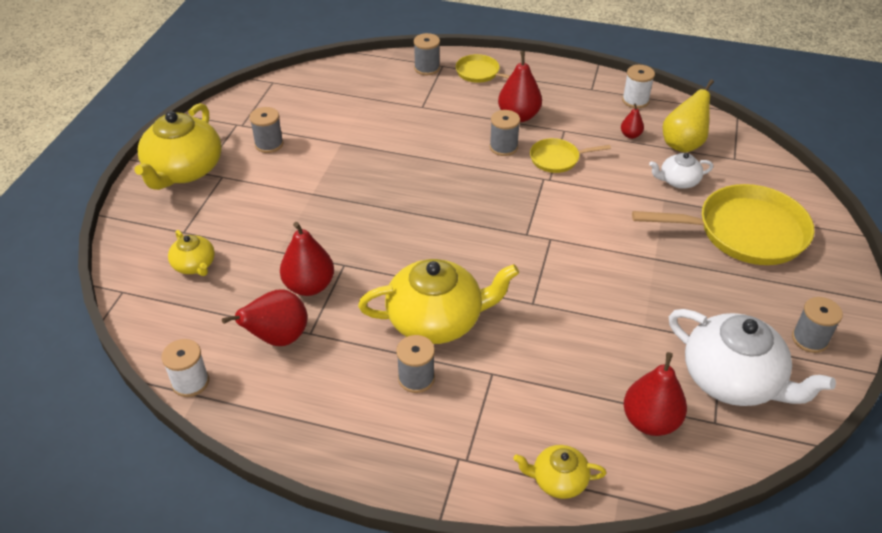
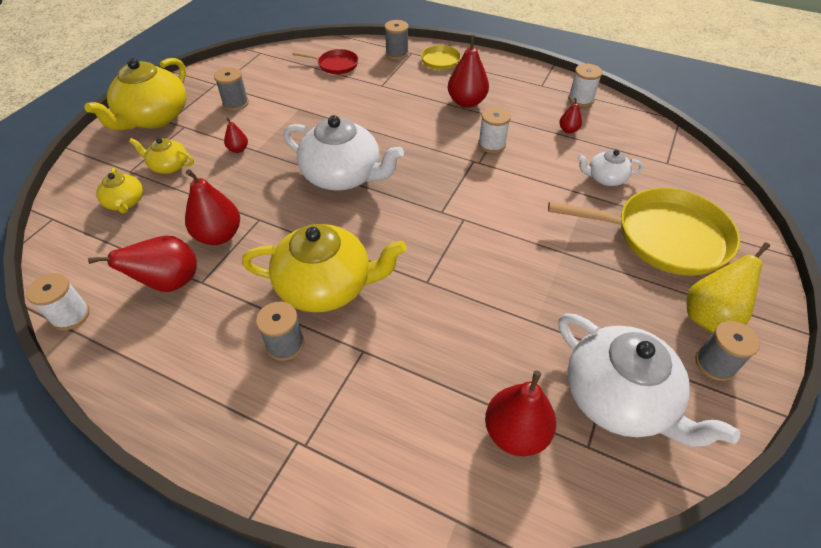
camera: 10 degrees right, 5 degrees up
(293, 195) = (238, 149): none -> red pear
(363, 88) = (335, 65): none -> red pan
(415, 210) = (343, 176): none -> white teapot
(503, 147) = (444, 128): grey spool -> none
(557, 159) = (492, 144): yellow pan -> white spool
(558, 480) = (395, 487): yellow teapot -> yellow teapot (169, 166)
(683, 144) = (618, 144): yellow pear -> yellow pear (709, 316)

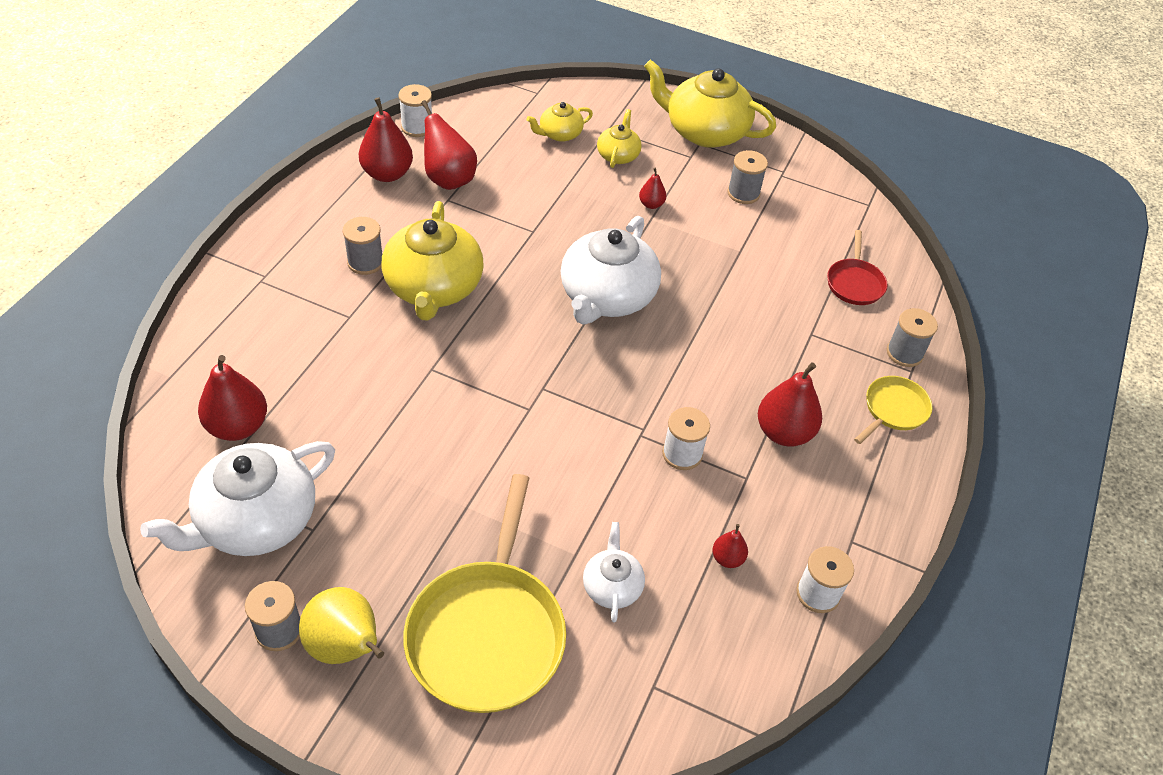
camera: 85 degrees right, 0 degrees up
(219, 235) = (509, 204): red pear -> red pear (387, 174)

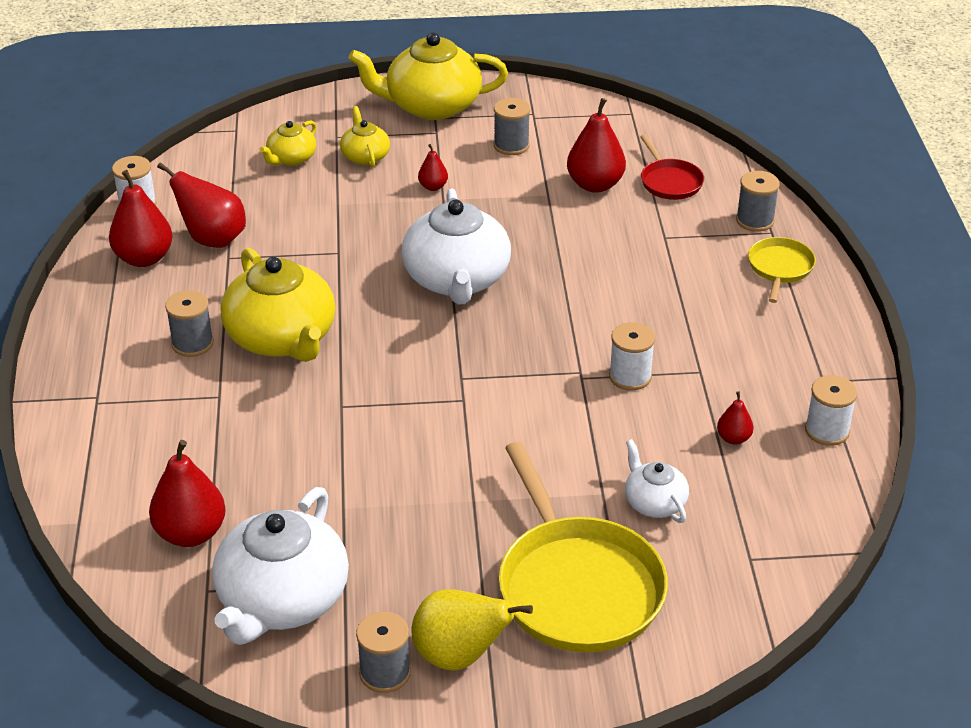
camera: 25 degrees left, 10 degrees down
(784, 432) = (703, 323): red pear -> red pear (595, 185)

